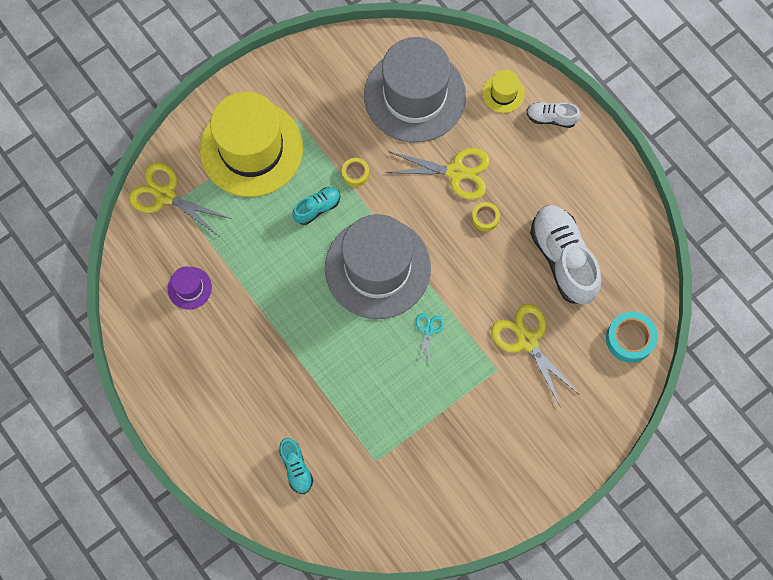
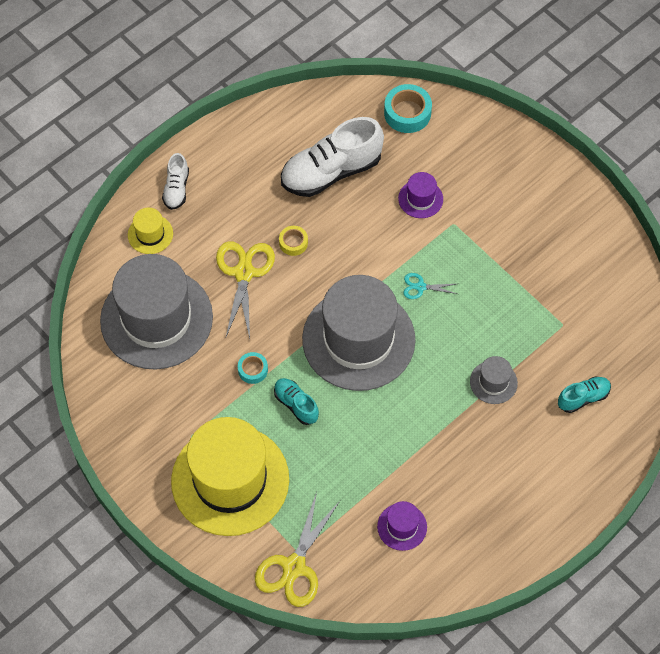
camera: 95 degrees left, 10 degrees down
(321, 386) = (493, 382): none -> grey hat
(355, 174) = (253, 370): yellow tape -> turquoise tape
(527, 341) = (420, 199): yellow scissors -> purple hat

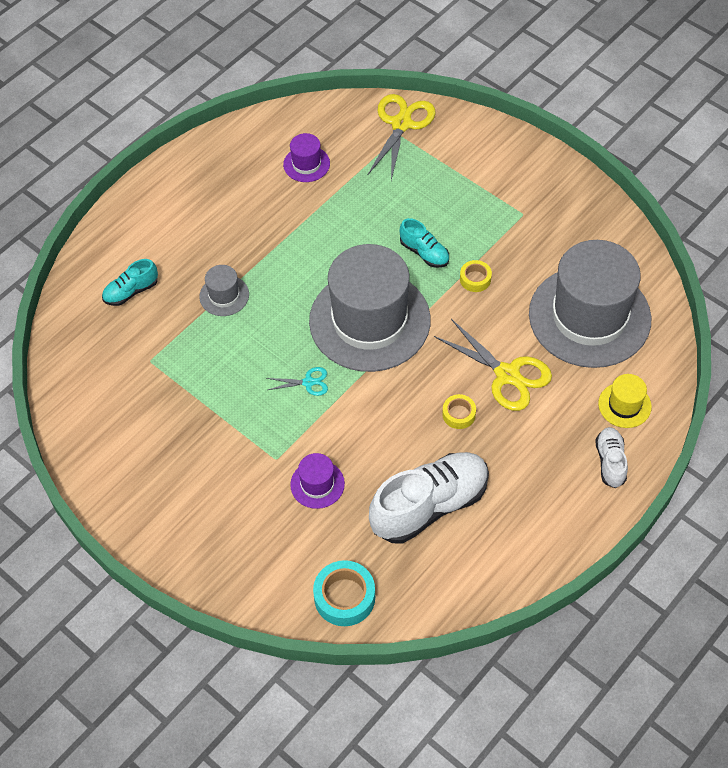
camera: 175 degrees right, 5 degrees down
(230, 480) = (475, 182): yellow hat -> none
(244, 273) = (507, 374): yellow scissors -> yellow scissors turned 45 degrees counterclockwise
(253, 370) = (475, 279): turquoise tape -> yellow tape

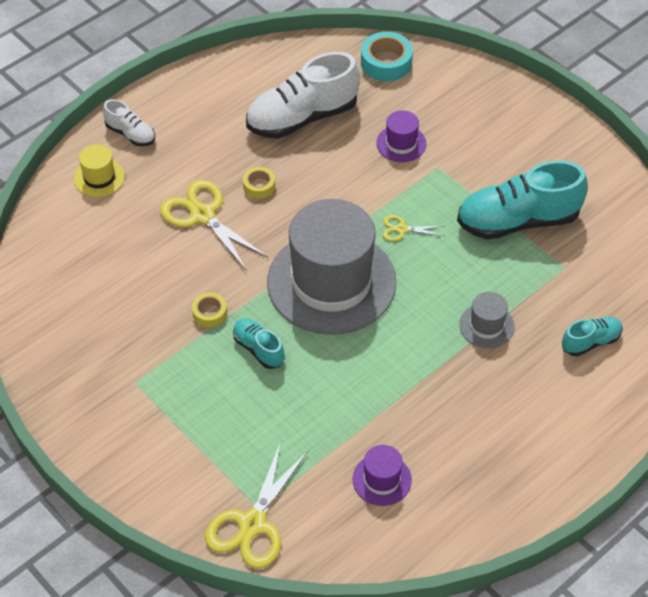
camera: 175 degrees left, 5 degrees down
(193, 405) = (518, 221): none -> turquoise shoe
(308, 382) = (401, 229): turquoise scissors -> yellow scissors
(589, 316) = (102, 261): grey hat -> none
(610, 462) = (130, 134): white shoe -> white shoe turned 60 degrees counterclockwise

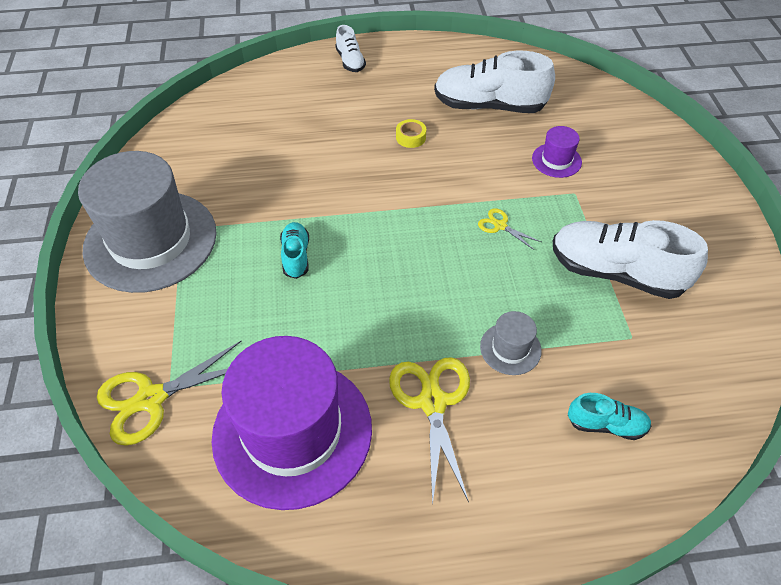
camera: 35 degrees right, 0 degrees up
(99, 177) = (301, 78): yellow hat -> none
(202, 215) = (348, 137): yellow scissors -> yellow scissors (432, 402)
(209, 313) = (285, 209): yellow tape -> none
(331, 282) = (403, 236): grey hat -> grey hat (150, 240)
(382, 479) = (292, 431): purple hat -> purple hat, size x2.40
(386, 63) = (593, 97): turquoise tape -> none
(518, 221) = (616, 272): turquoise shoe -> white shoe

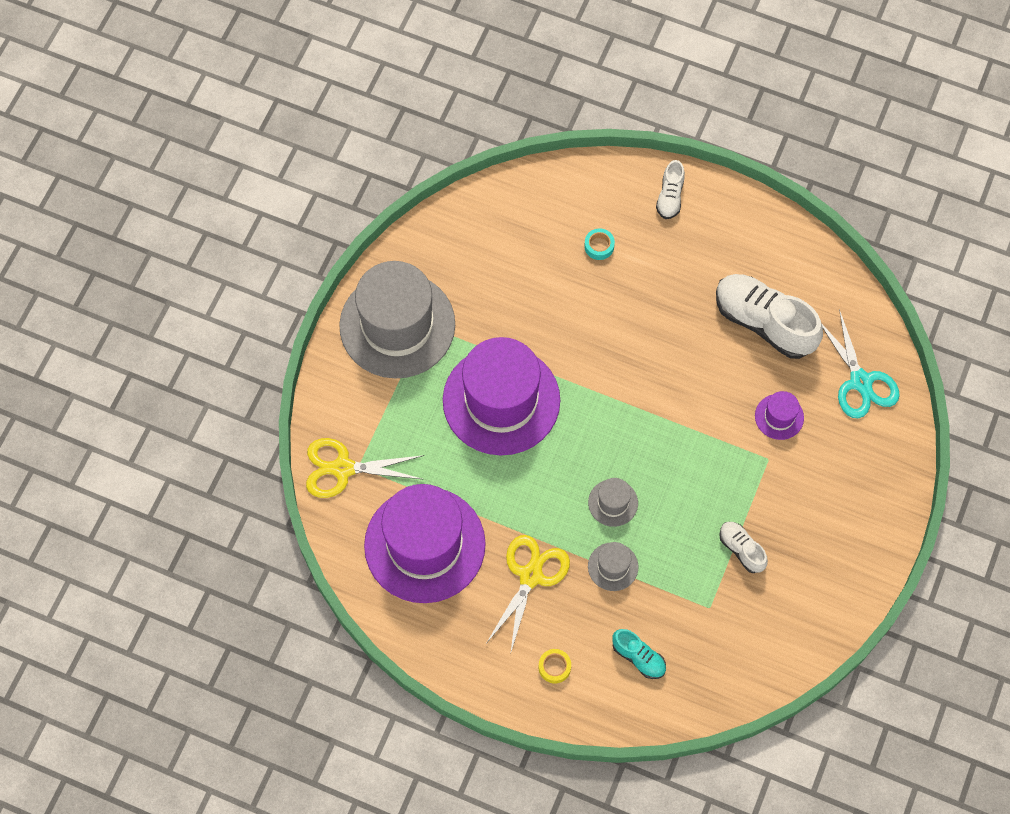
camera: 30 degrees right, 15 degrees up
(296, 256) = (501, 400): turquoise shoe -> purple hat
(313, 111) = (599, 246): none -> turquoise tape
(410, 137) = (667, 323): yellow tape -> yellow tape (554, 667)
(466, 291) = (613, 503): none -> grey hat
(500, 226) = (681, 457): yellow scissors -> none
(597, 111) = (860, 381): none -> turquoise scissors
(616, 272) = (741, 549): white shoe -> white shoe, size x0.50

